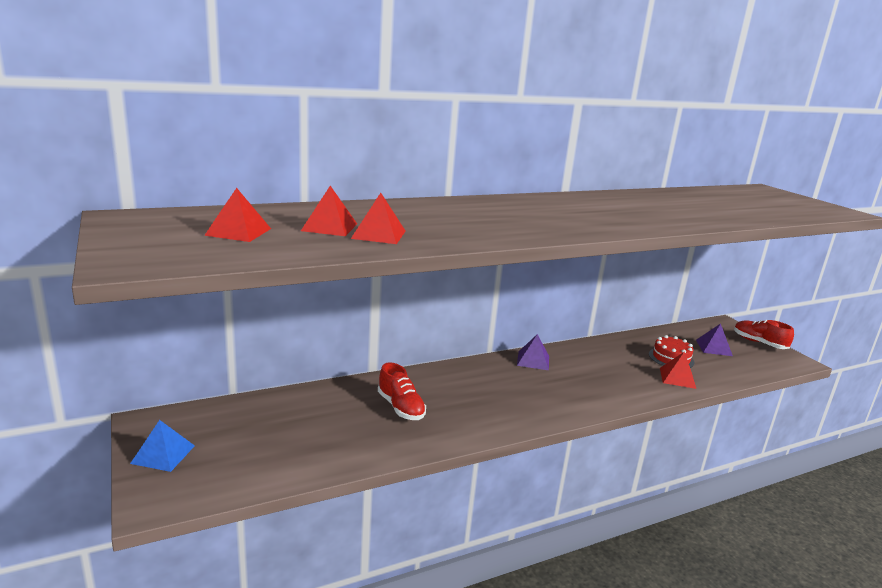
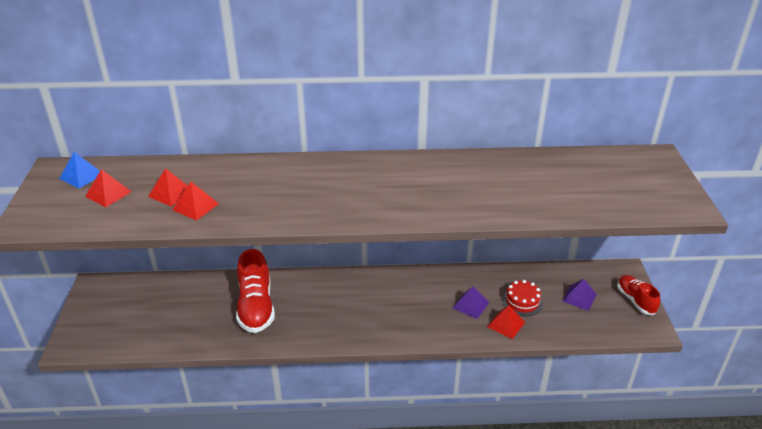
camera: 25 degrees right, 15 degrees up
(163, 454) = (89, 312): blue pyramid -> blue pyramid (81, 176)
(401, 407) = (256, 307): red shoe -> red shoe, size x1.63
(533, 360) = (393, 281): purple pyramid -> purple pyramid (470, 305)

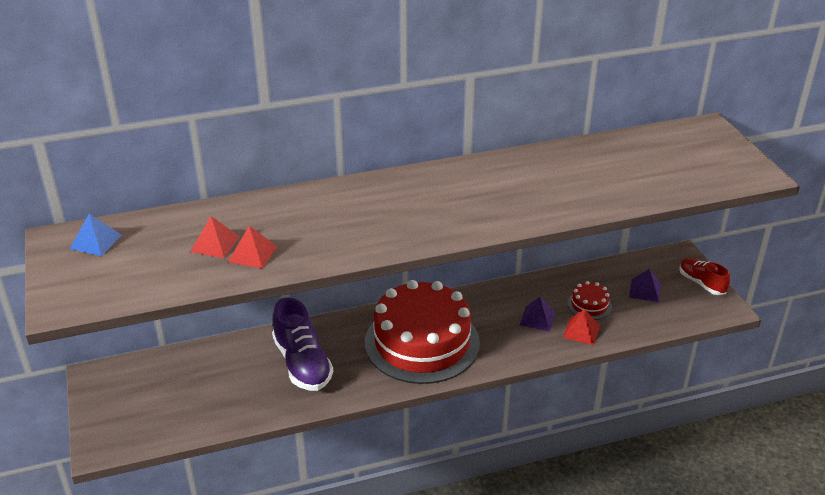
camera: 15 degrees left, 0 degrees up
(108, 194) = (141, 256): red pyramid -> none
(256, 307) = (302, 363): red shoe -> purple shoe
(362, 307) = (422, 342): none -> red cake

